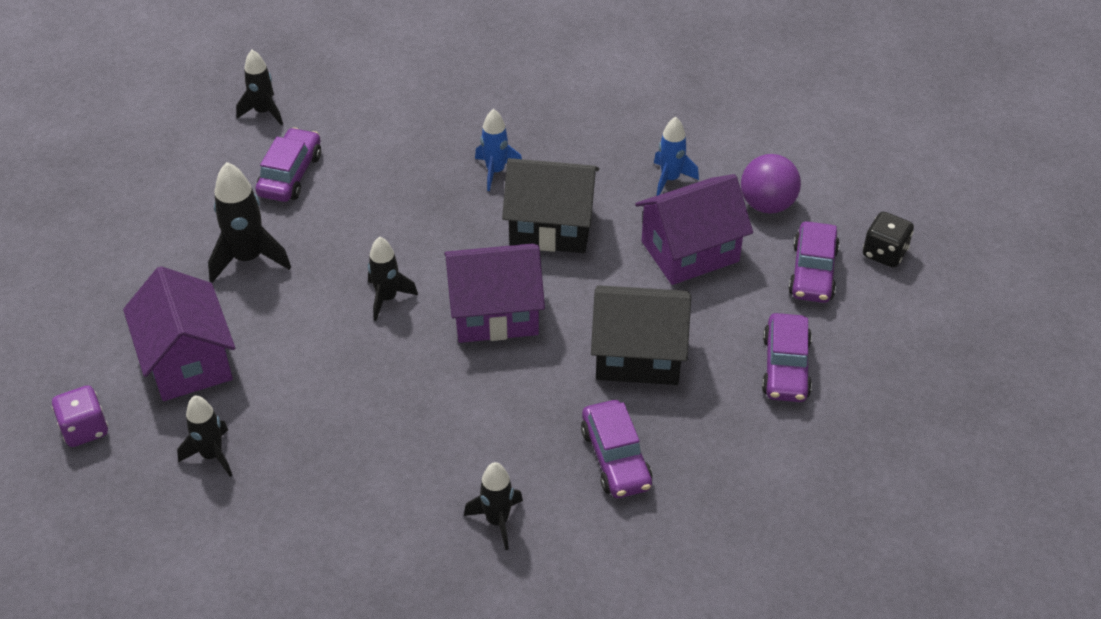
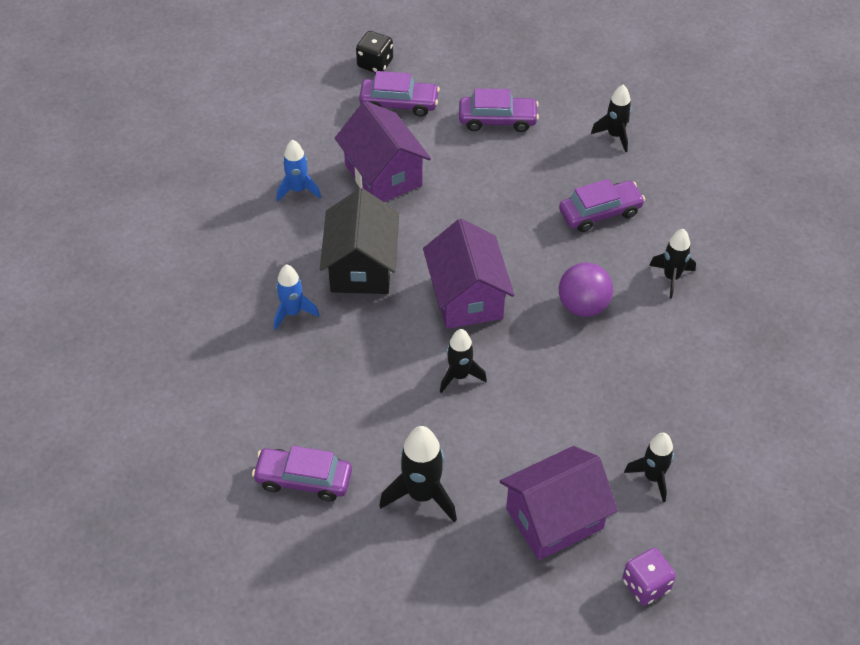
camera: 95 degrees left, 5 degrees up
(264, 112) = (207, 522): black rocket -> black rocket (615, 135)
(638, 355) = (499, 203): black house -> none
(767, 204) = (326, 129): purple ball -> purple ball (583, 306)

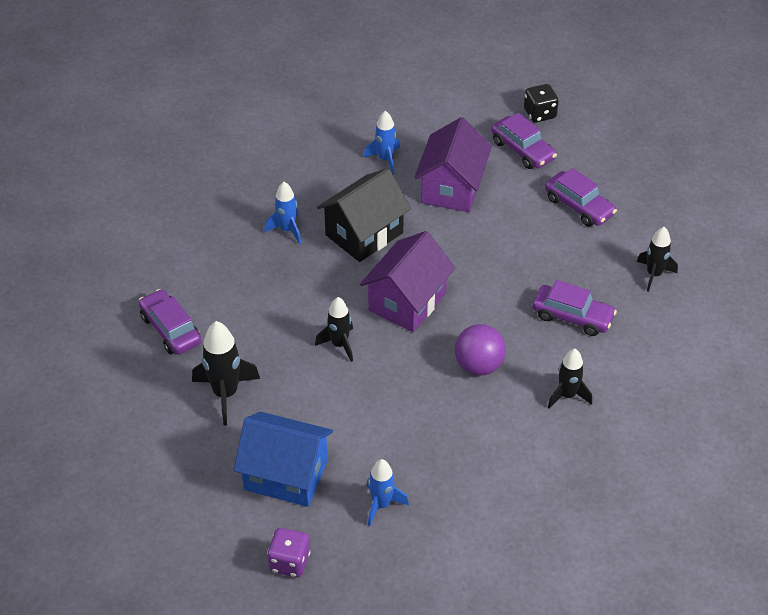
camera: 45 degrees right, 5 degrees down
(554, 518) = (286, 475): purple house -> blue house
(652, 477) = (381, 505): black rocket -> blue rocket

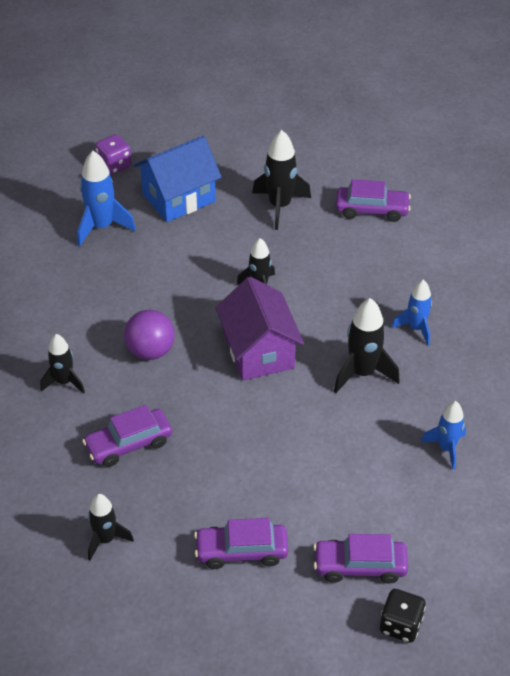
camera: 130 degrees right, 0 degrees up
(364, 234) = (362, 373): black house -> black rocket
(381, 505) = (102, 227): blue rocket -> blue rocket, size x1.51
(452, 188) = (360, 471): purple house -> none

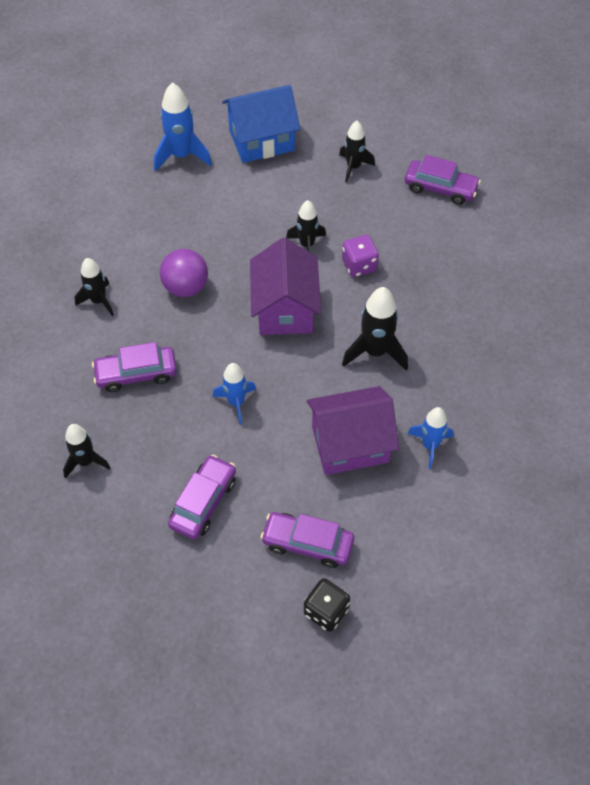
camera: 15 degrees right, 10 degrees up
(114, 165) = (213, 97): purple dice -> purple dice (359, 265)
(241, 551) = (203, 502): purple car -> purple car turned 105 degrees clockwise
(280, 206) = (353, 167): black rocket -> black rocket, size x0.66
(368, 464) = (350, 444): none -> purple house
(416, 328) = (442, 317): blue rocket -> blue rocket (236, 402)

